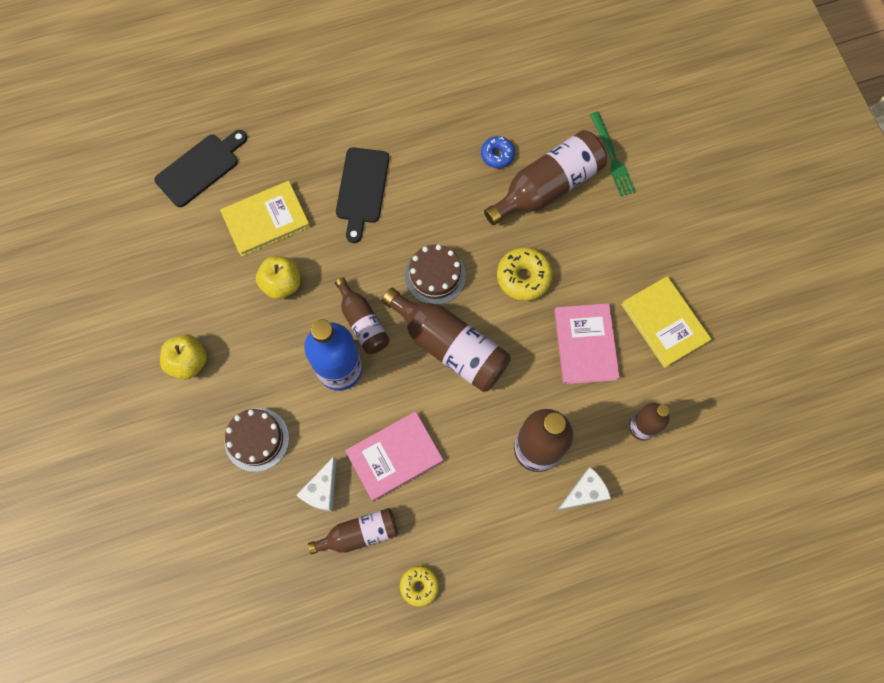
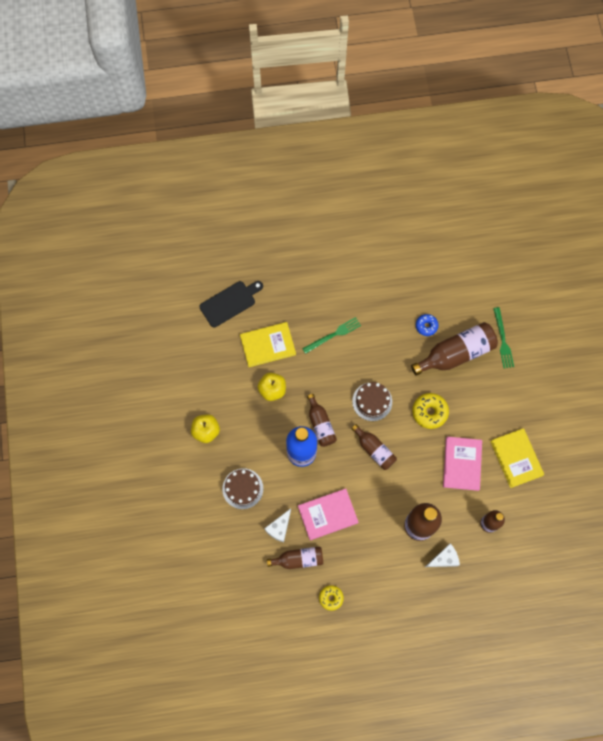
camera: 10 degrees right, 0 degrees up
(362, 189) = (333, 335): black cutting board -> green fork
(450, 346) = (374, 450): brown bottle -> brown bottle, size x0.60

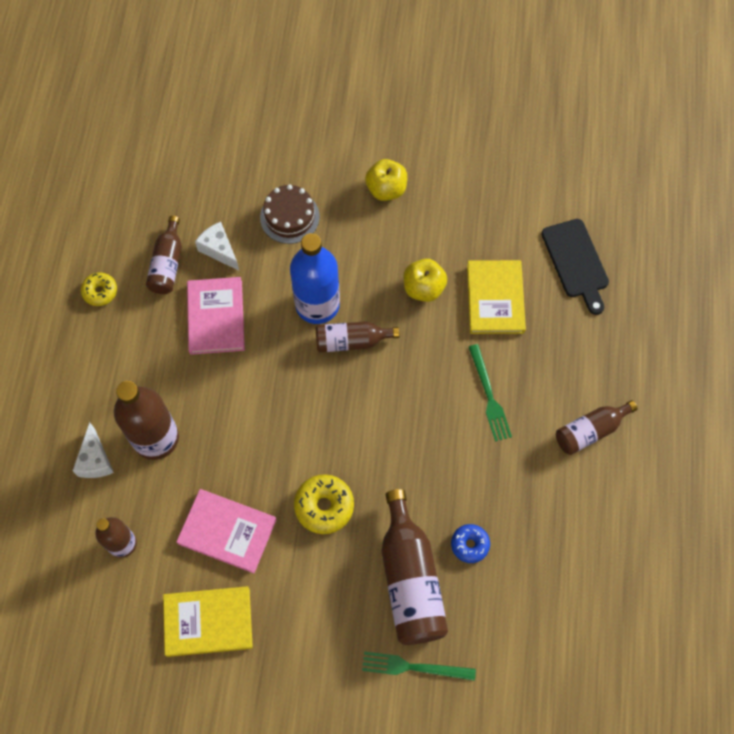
camera: 105 degrees right, 5 degrees down
(372, 401) = (366, 424): brown cake -> none
(374, 450) = (290, 407): brown bottle -> brown bottle (590, 431)

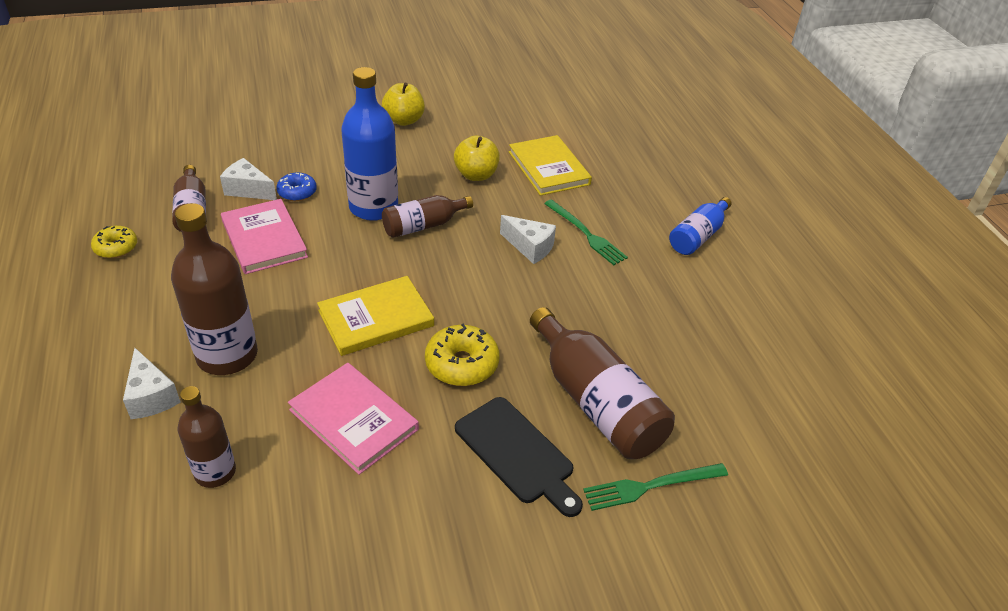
camera: 25 degrees left, 25 degrees down
(208, 622) = (367, 522): yellow book -> yellow book (376, 318)
(227, 531) = (353, 419): pink book -> pink book turned 45 degrees clockwise
(289, 217) = (315, 154): brown cake -> none
(432, 396) = (530, 247): none -> white cheese
(469, 545) = (641, 353): blue donut -> blue donut (297, 192)
(576, 262) = (606, 132): black cutting board -> black cutting board (517, 453)
(590, 431) = (698, 236): brown bottle -> blue bottle

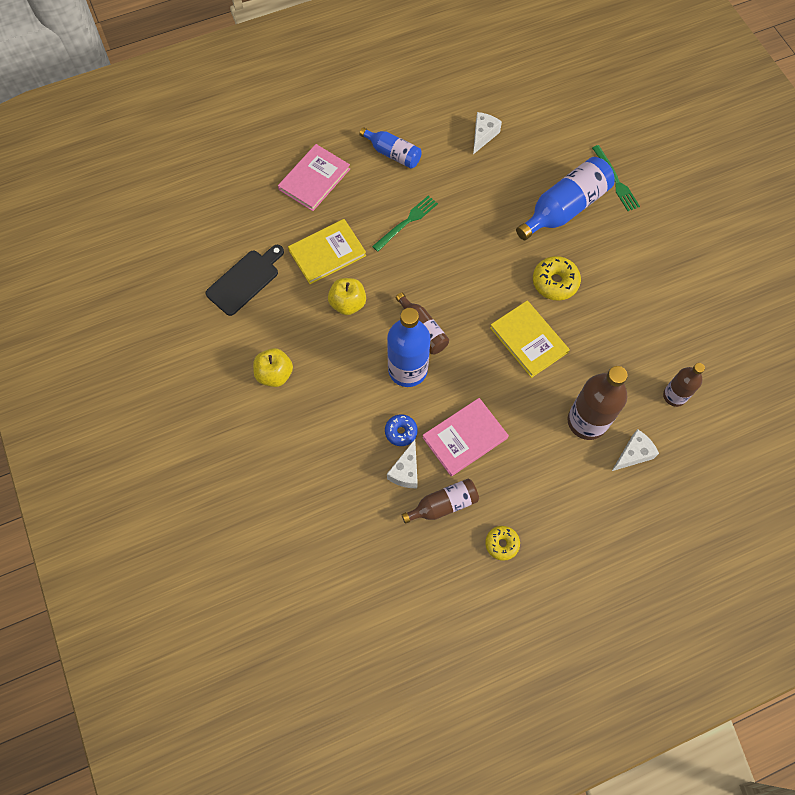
camera: 95 degrees left, 25 degrees up
(353, 419) = (615, 333): pink book -> pink book (314, 179)
(517, 453) = (613, 244): black cutting board -> black cutting board (245, 280)
(530, 247) = (430, 256): white cheese -> white cheese (483, 135)
(596, 402) = (564, 208): brown bottle -> blue bottle

